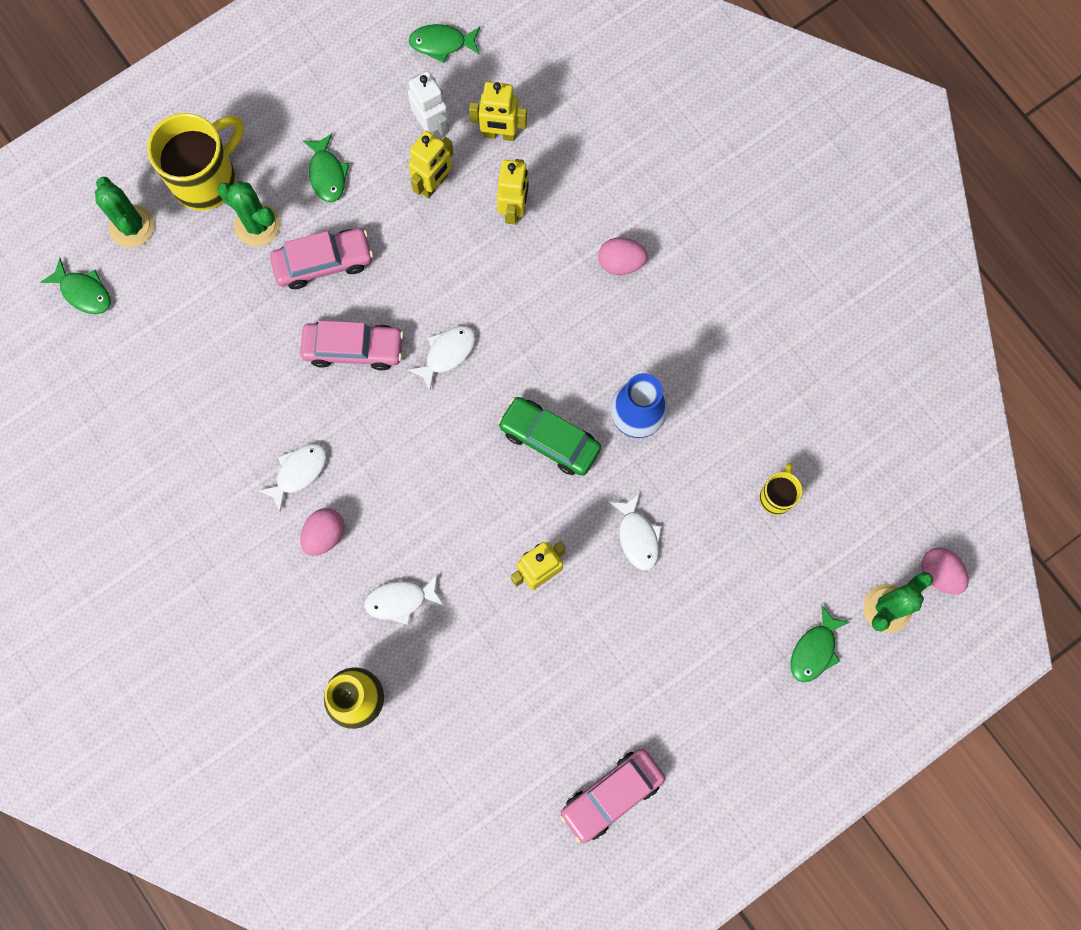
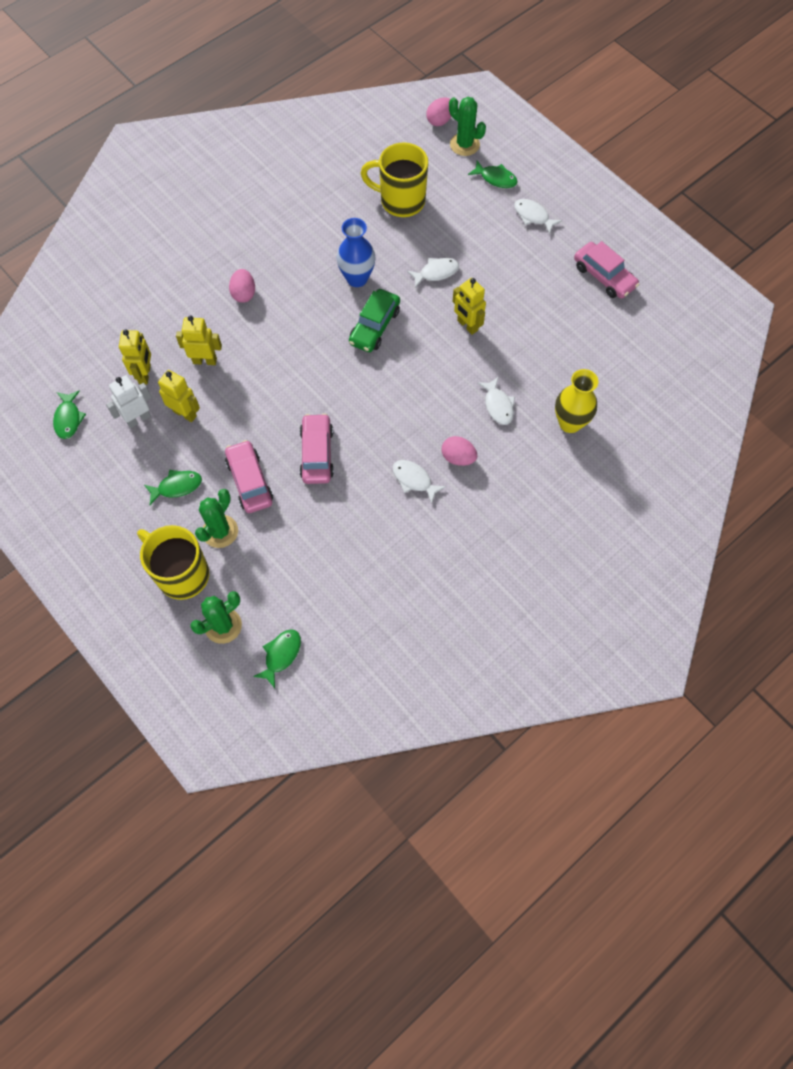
camera: 95 degrees left, 10 degrees down
(447, 354) = (317, 393): white fish -> white fish (533, 216)
(776, 496) = (400, 201): yellow mug -> yellow mug, size x1.99

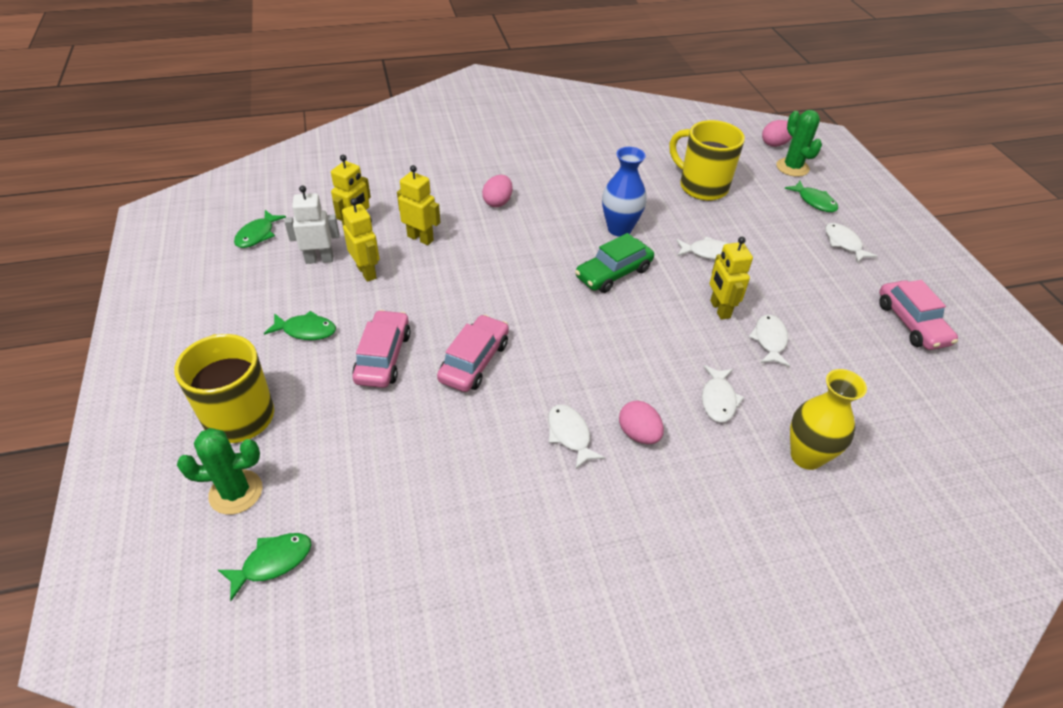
camera: 25 degrees right, 20 degrees down
(220, 531) = (314, 391): green cactus -> none
(513, 338) = (769, 340): none -> white fish

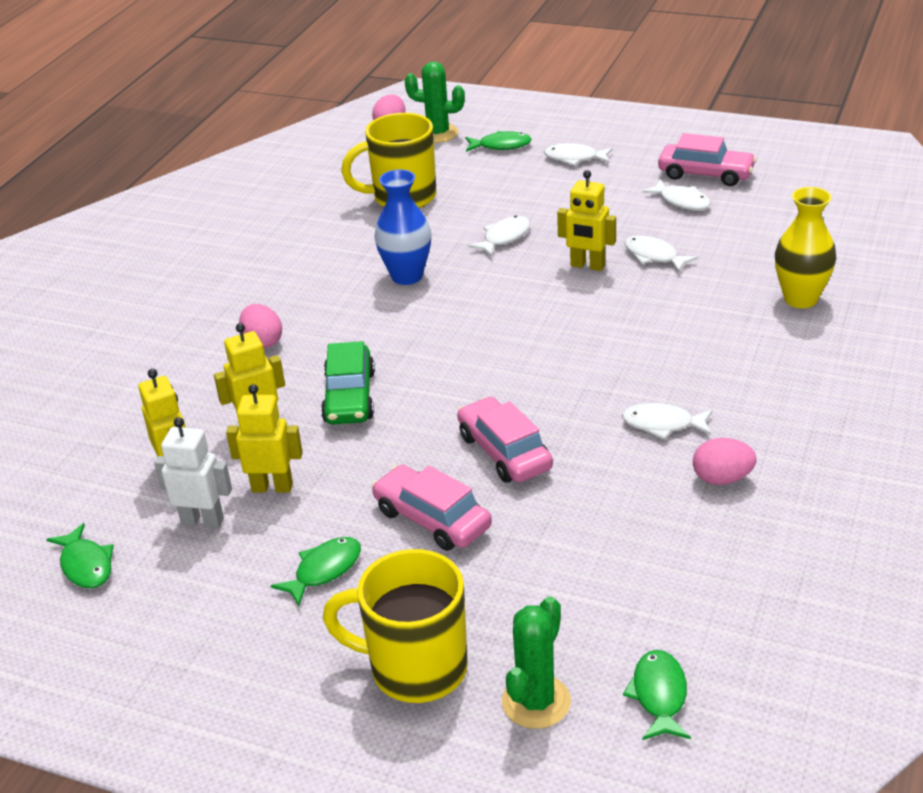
camera: 50 degrees left, 10 degrees down
(319, 259) = (202, 521): white robot -> white robot turned 75 degrees clockwise
(613, 273) = (470, 308): green car -> green car (349, 397)
(638, 434) = (698, 381): pink egg -> pink egg (722, 479)
(718, 399) = (698, 317): white fish -> white fish (681, 201)

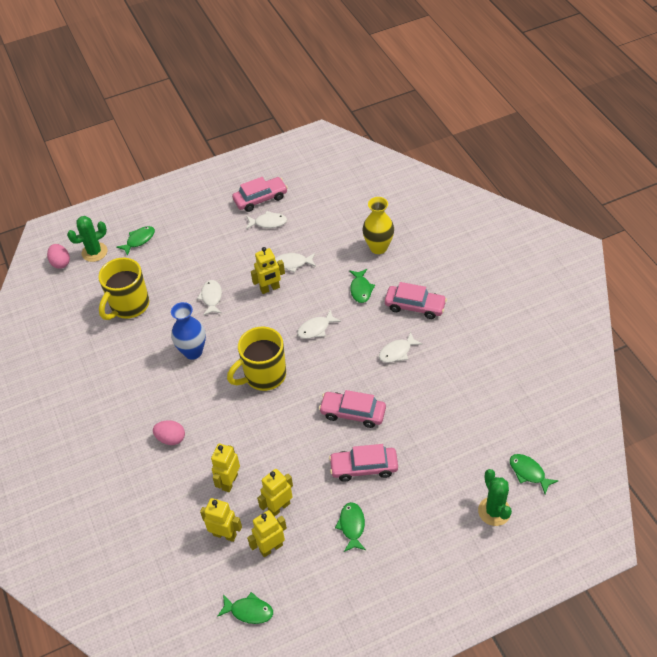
camera: 45 degrees left, 15 degrees up
(202, 521) = (271, 548): white robot -> yellow robot
(349, 397) = (252, 436): green car -> none
(415, 669) = (438, 536): yellow mug -> yellow mug (264, 376)
(574, 158) = (187, 226): white fish -> white fish (316, 329)
(709, 329) = (361, 289): none -> green fish
(722, 479) = (447, 361): pink egg -> none
(763, 390) = (415, 306): none -> pink car

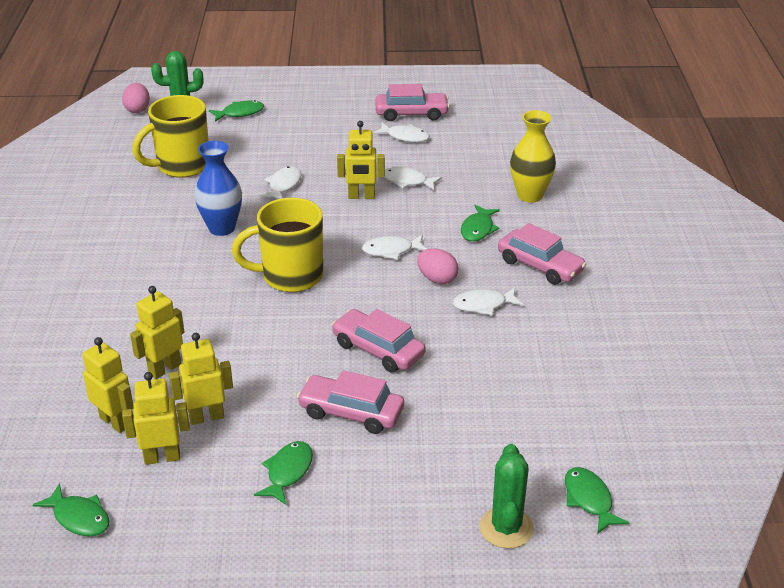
camera: 20 degrees right, 15 degrees down
(171, 438) = (129, 302): pink egg -> pink egg (437, 279)

